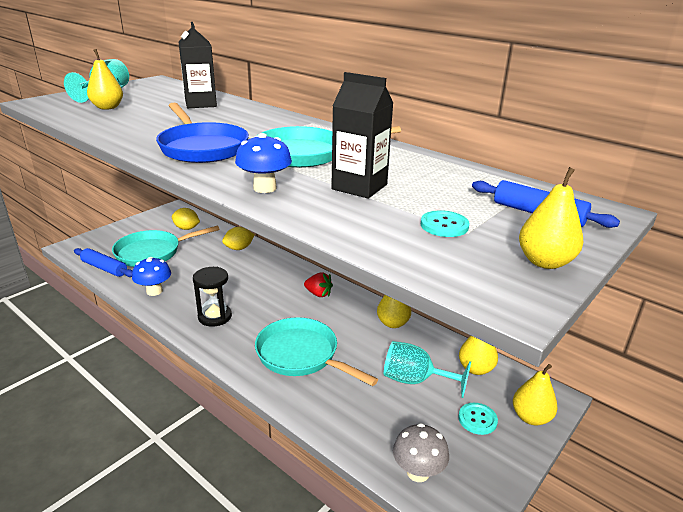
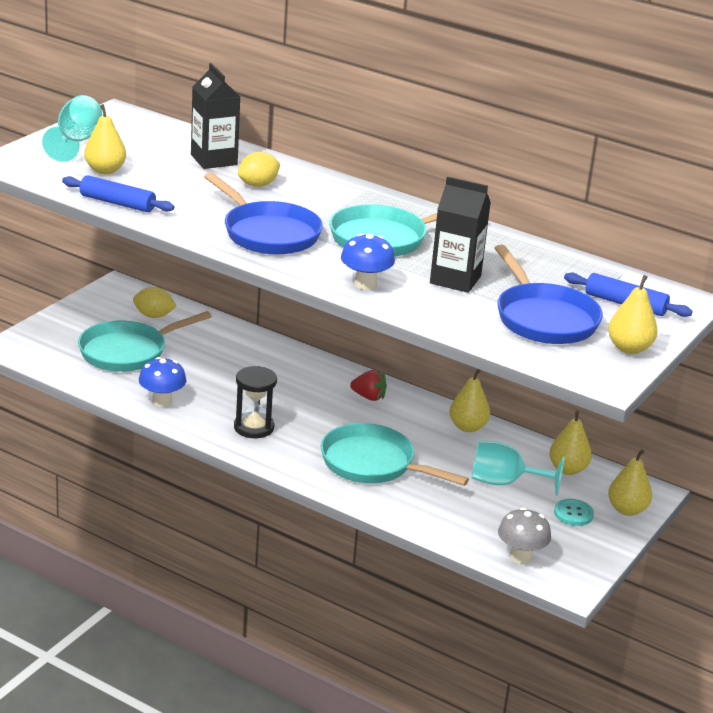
camera: 10 degrees left, 0 degrees up
(104, 268) = (77, 374): blue rolling pin -> blue rolling pin (117, 203)
(239, 248) = (241, 342): yellow lemon -> yellow lemon (258, 185)
(444, 225) = (543, 318): turquoise button -> blue pan

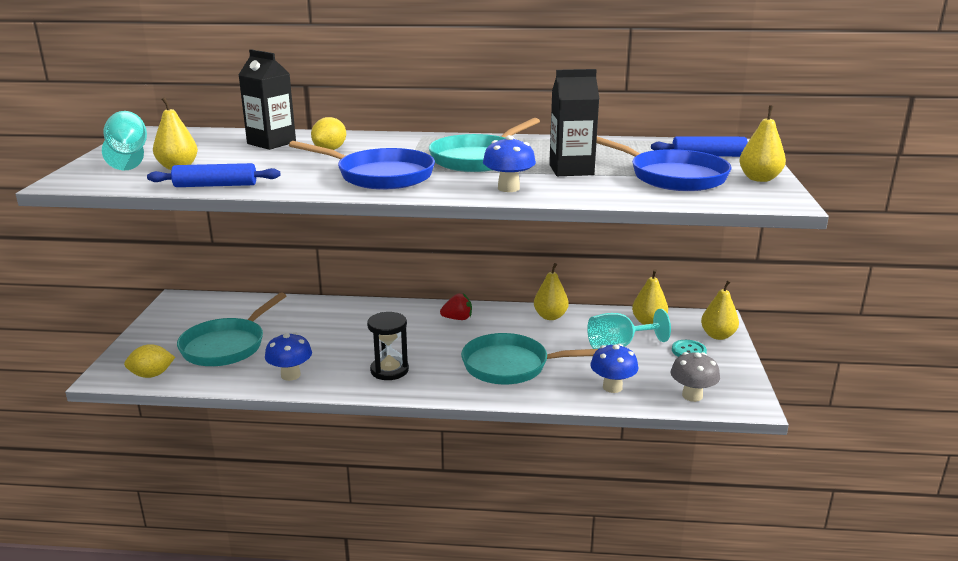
camera: 25 degrees left, 5 degrees down
(154, 316) = (228, 312): yellow lemon -> yellow lemon (152, 375)
(450, 519) = (612, 387): none -> blue mushroom

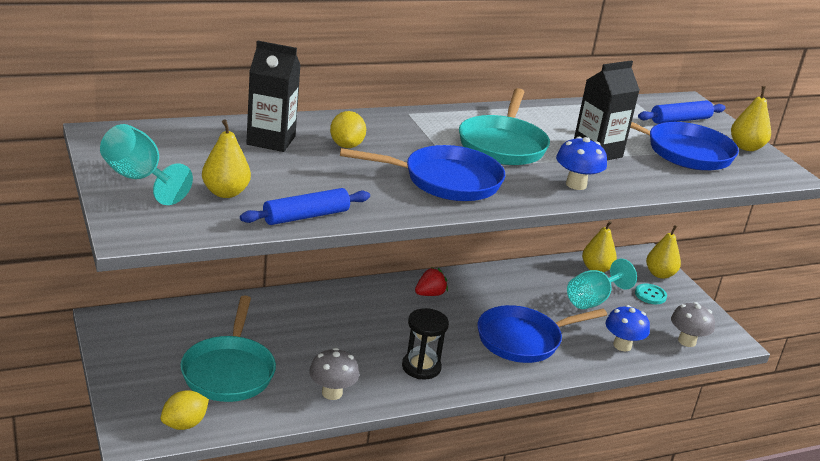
camera: 30 degrees left, 5 degrees up
(290, 375) = (332, 393): blue mushroom -> grey mushroom
(511, 366) = (523, 340): turquoise pan -> blue pan
(550, 316) = (510, 277): yellow pear -> none

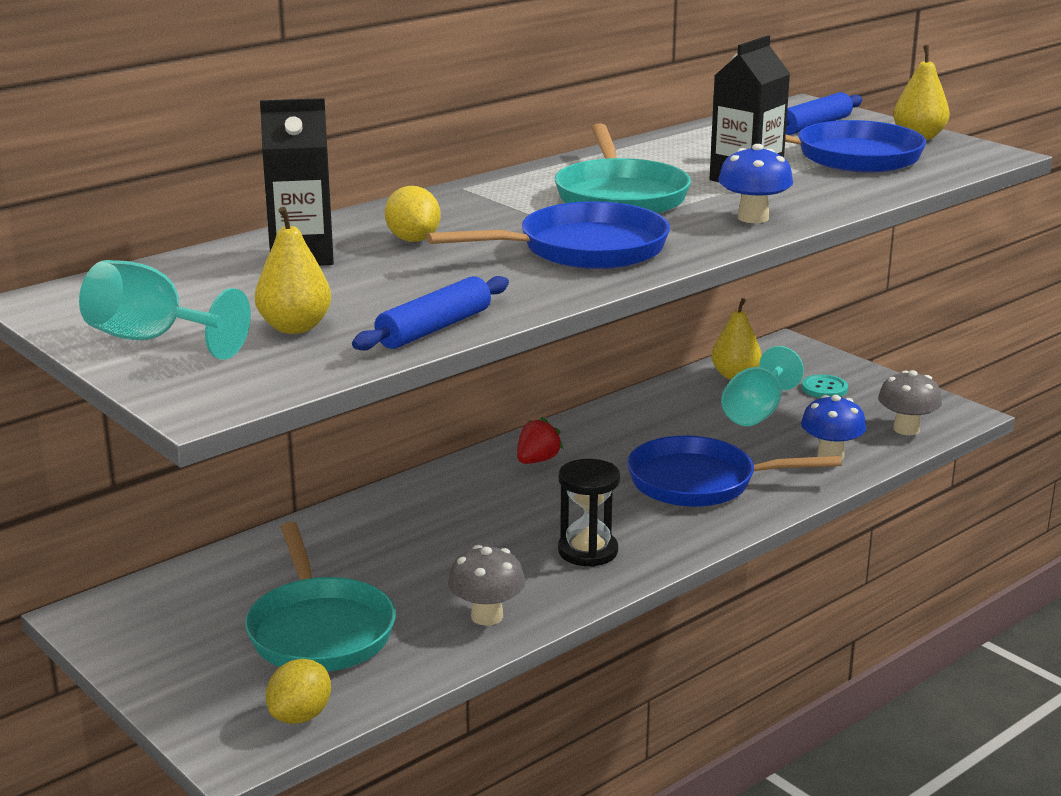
camera: 15 degrees left, 5 degrees down
(523, 340) = (700, 482): blue pan -> blue pan turned 45 degrees clockwise
(660, 274) = (819, 362): yellow pear -> none

